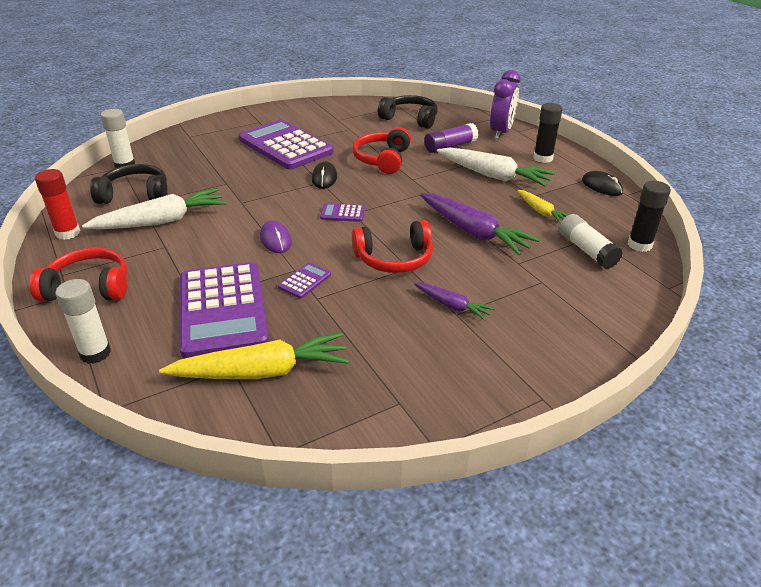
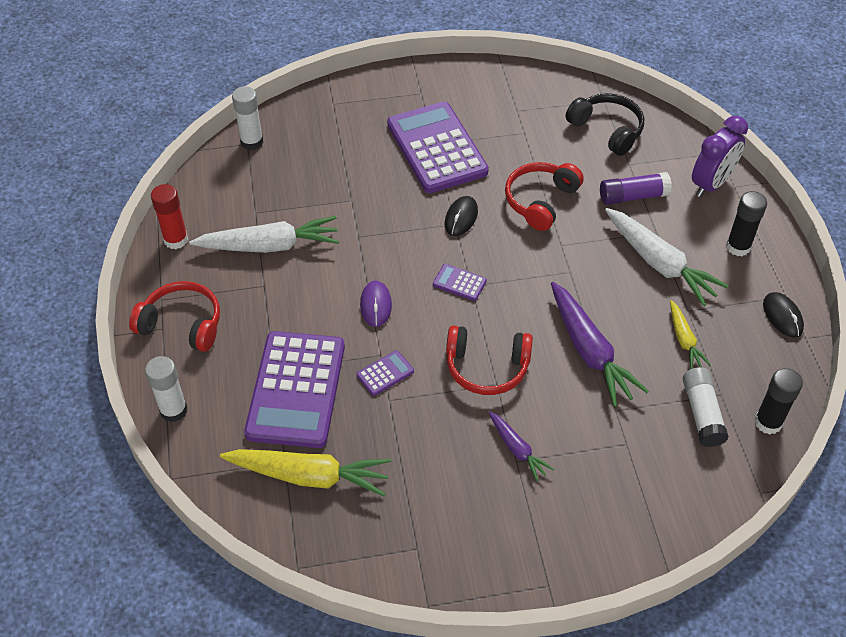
camera: 20 degrees right, 15 degrees up
(135, 195) = (252, 195): black headphones -> none

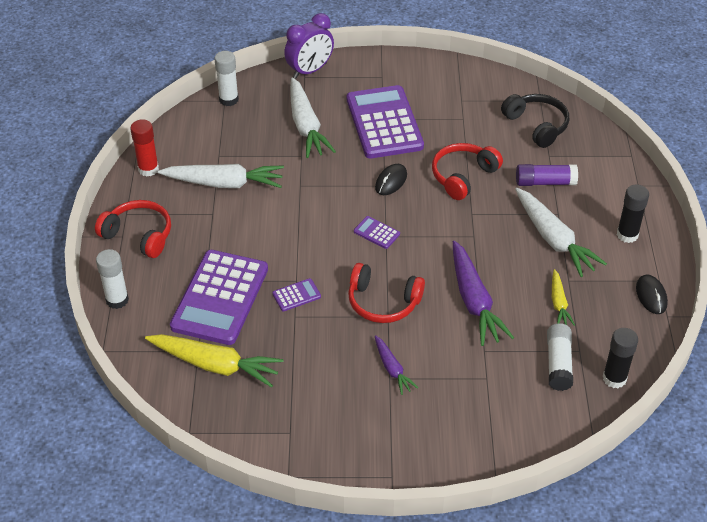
camera: 10 degrees right, 5 degrees down
(348, 163) = (306, 126): none -> white carrot
(376, 305) = (302, 241): purple mouse -> none
(711, 184) = (617, 181): purple clock -> purple clock (310, 70)

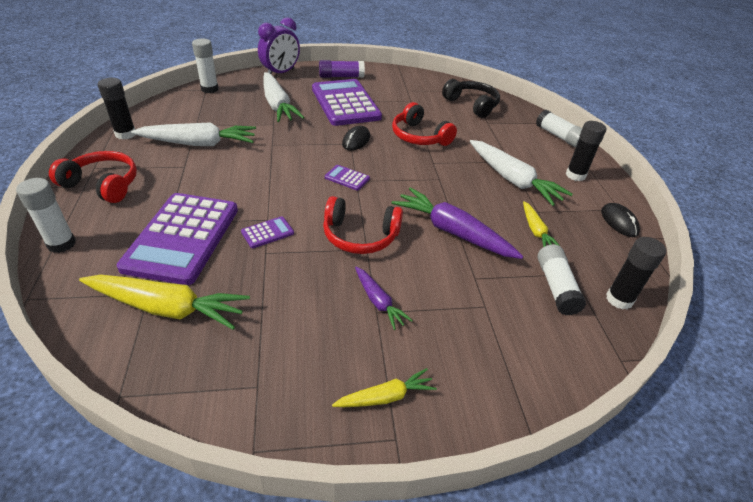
camera: 10 degrees left, 5 degrees down
(148, 169) = (125, 134): red glue stick -> black glue stick
(388, 447) = (386, 397): none -> yellow carrot
(463, 176) = (419, 136): red headphones -> red headphones turned 75 degrees counterclockwise
(474, 301) = (453, 232): purple carrot -> purple carrot turned 150 degrees clockwise
(545, 182) = (491, 140): purple glue stick -> purple glue stick (341, 76)
(628, 178) = (559, 137): none -> white glue stick

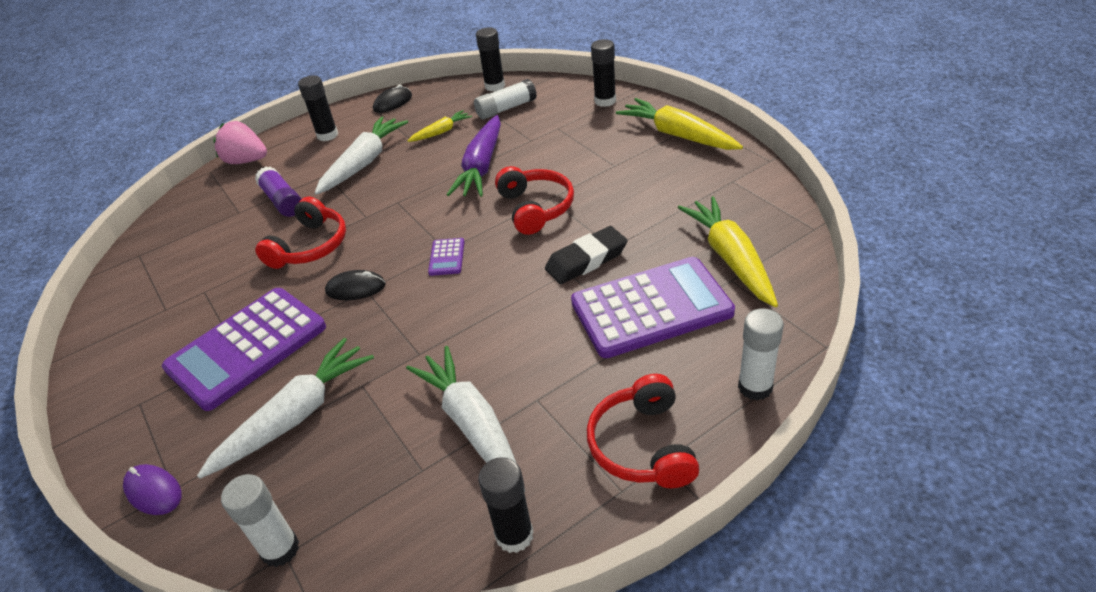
camera: 110 degrees left, 0 degrees up
(267, 233) = (586, 260): purple calculator -> black eraser
(280, 73) = (153, 491): purple clock -> purple mouse
(341, 76) = (138, 402): purple glue stick -> purple glue stick (282, 201)
(378, 302) = (604, 168): purple carrot -> none
(386, 397) = (678, 135): yellow carrot -> yellow carrot, size x1.85
(472, 105) = (189, 238): black headphones -> none
(520, 375) = (605, 101): none -> black glue stick
(559, 137) = (246, 161): white glue stick -> pink strawberry

